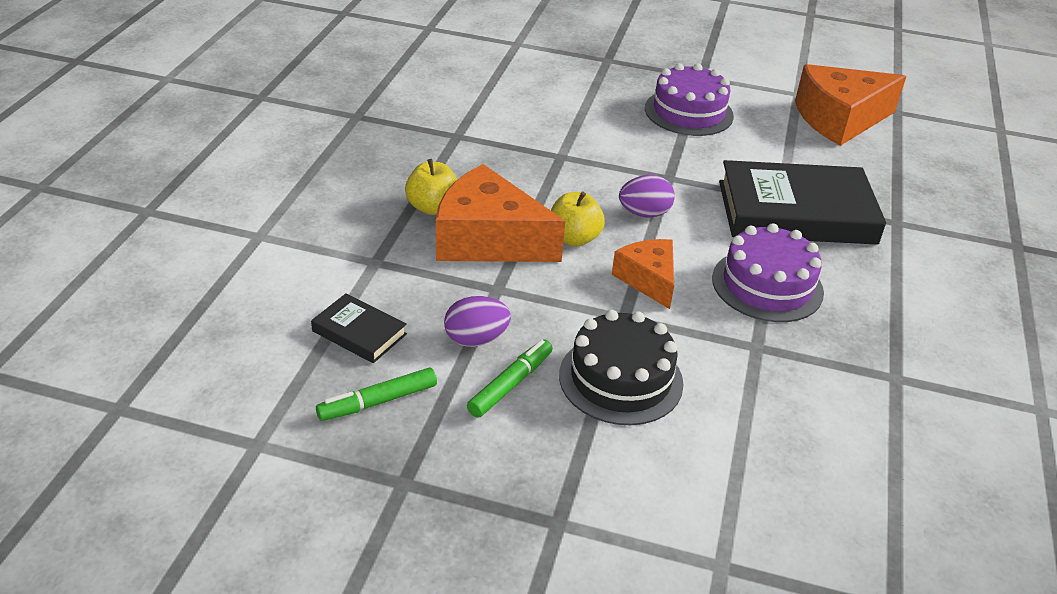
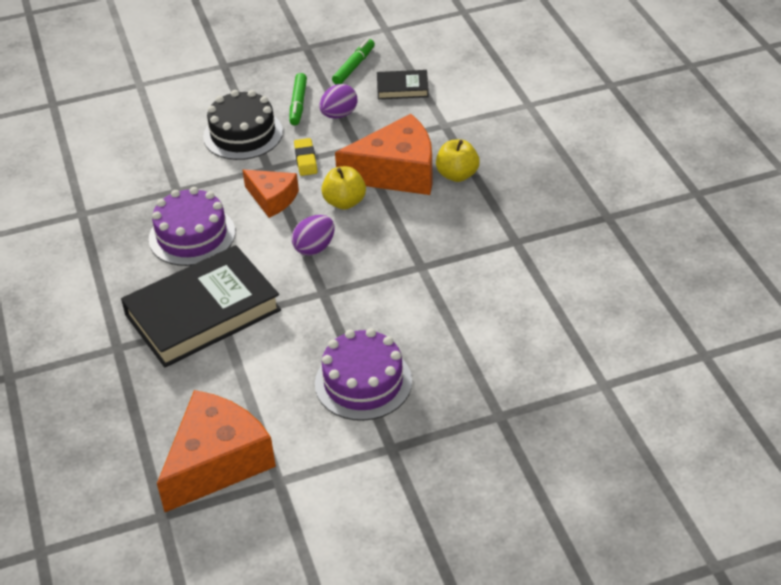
camera: 150 degrees right, 5 degrees up
(572, 303) = (305, 160): none -> yellow eraser

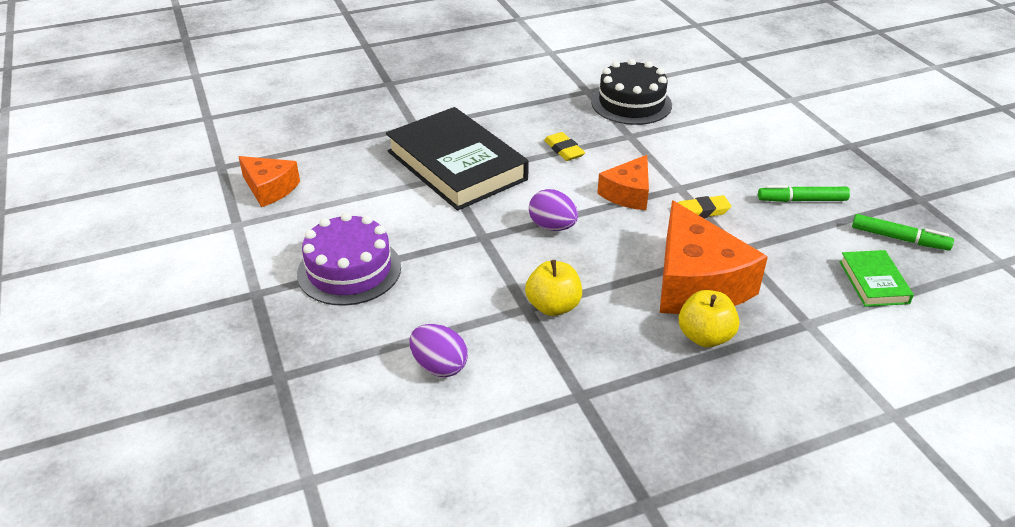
camera: 85 degrees right, 5 degrees down
(192, 235) = (564, 150): purple cake -> yellow eraser
(217, 462) = (270, 188): orange cheese -> orange cheese, size x0.58
(243, 134) = (732, 167): black cake -> black cake (631, 103)
(339, 115) = (793, 231): purple egg -> purple egg (439, 366)
(344, 202) = (632, 244): yellow apple -> yellow apple (553, 306)
(402, 88) = (873, 282): black book -> green book

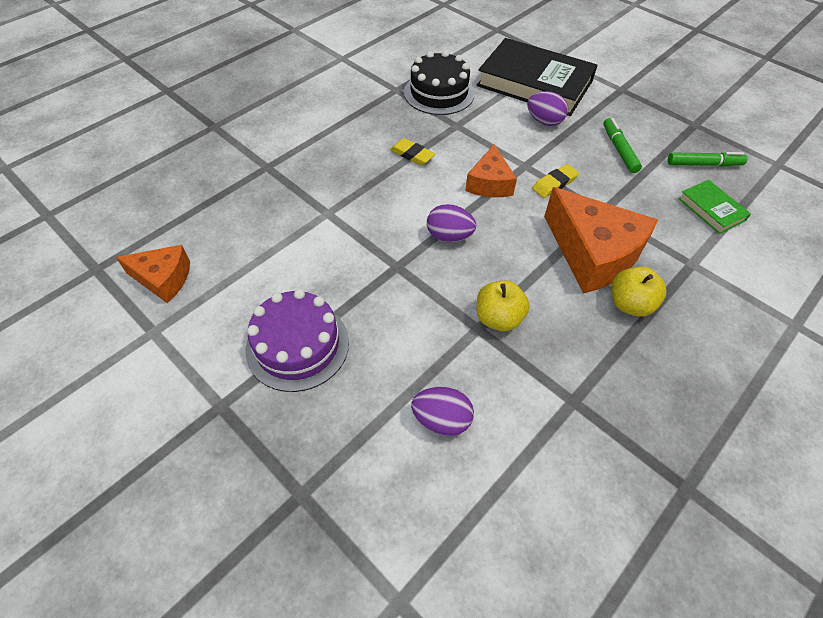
camera: 25 degrees left, 15 degrees up
(456, 165) = (329, 198): black book -> black book (534, 83)
(731, 154) = (544, 121): none -> purple egg
(802, 200) = (619, 150): green marker -> green marker turned 105 degrees clockwise

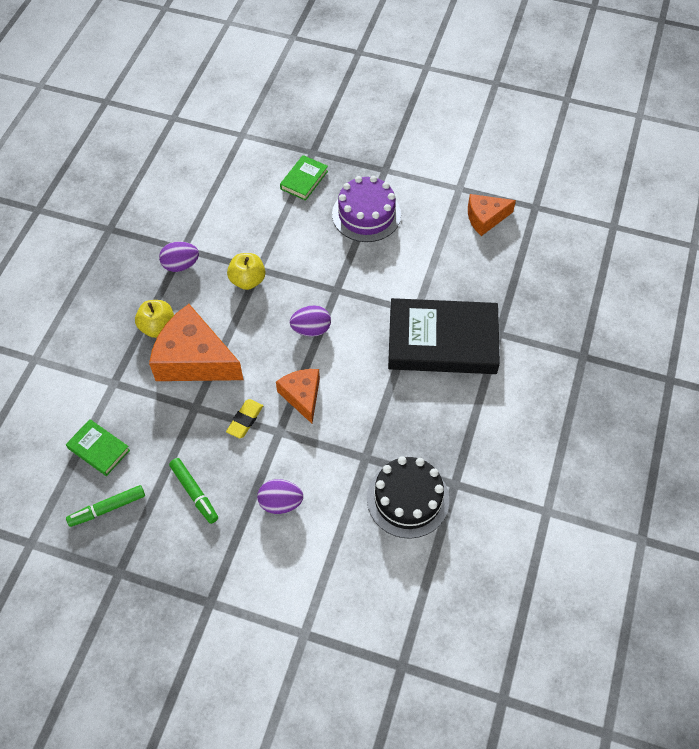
camera: 155 degrees right, 5 degrees up
(346, 442) = (304, 180): none -> green book
(412, 155) = (386, 400): yellow eraser -> none
(441, 420) = (257, 209): purple egg -> purple egg (181, 265)
(534, 83) = (312, 565): black book -> black book (442, 341)

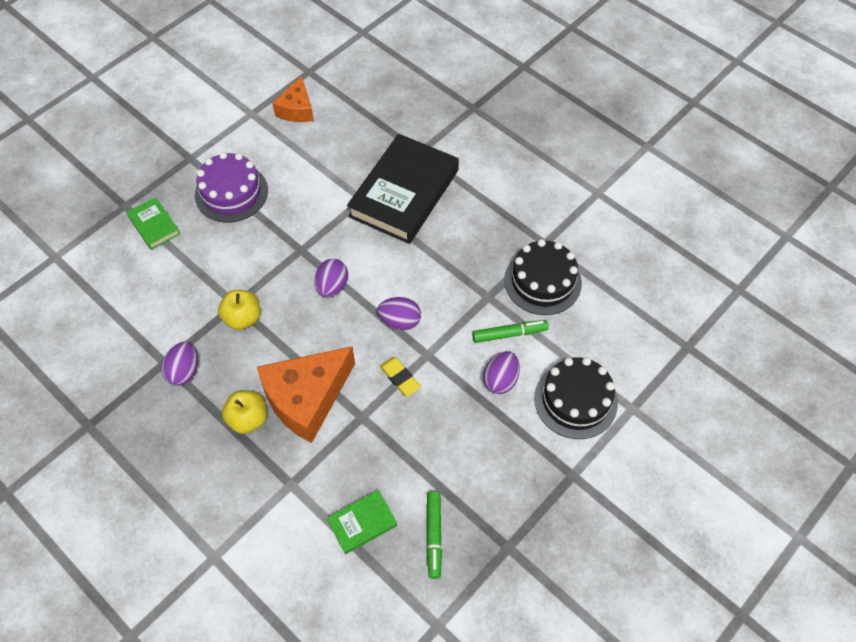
camera: 65 degrees left, 0 degrees up
(194, 493) = (455, 449): green marker -> green marker (509, 334)
(289, 577) = (575, 400): none -> black cake
(302, 396) = (400, 321): orange cheese -> purple egg

